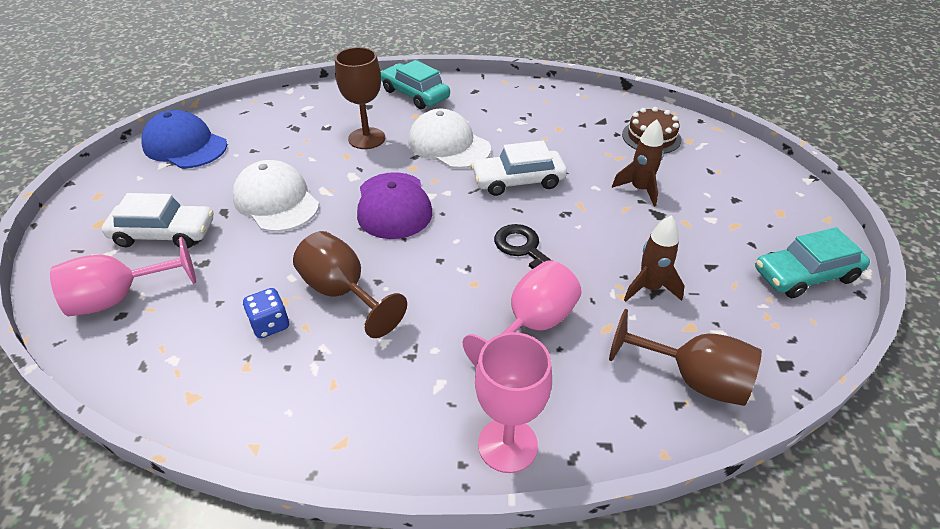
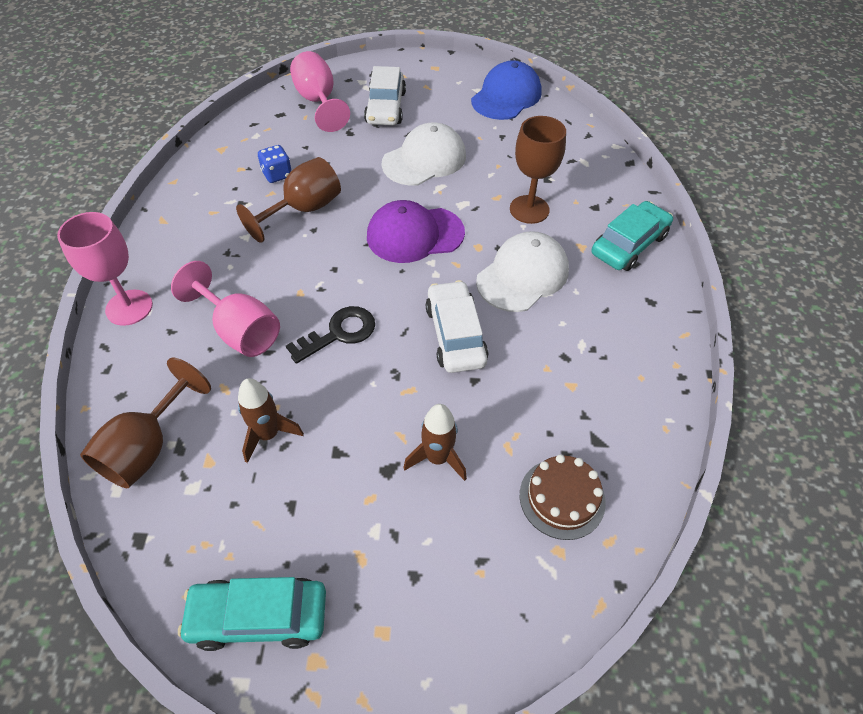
camera: 90 degrees right, 10 degrees up
(805, 275) = (259, 616): turquoise car -> turquoise car turned 75 degrees counterclockwise

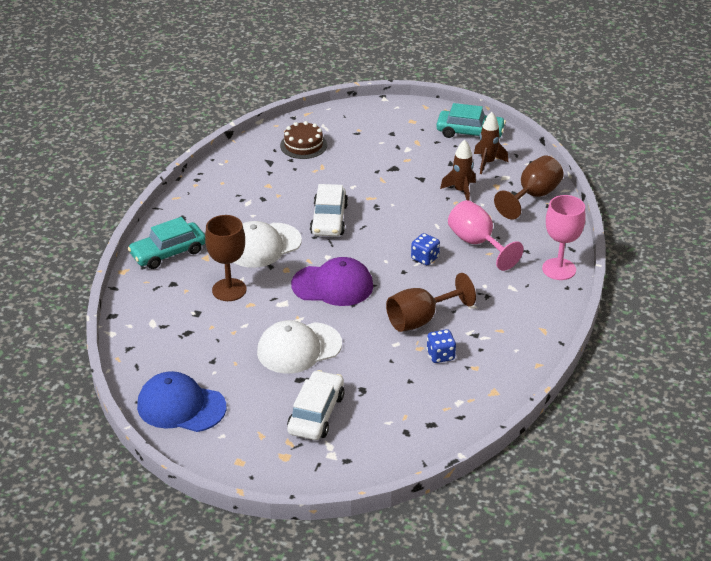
camera: 165 degrees left, 15 degrees down
(310, 293) = (425, 258): none -> blue dice
(318, 102) = (387, 433): pink goblet -> none
(339, 333) = (408, 232): black key -> none
(437, 458) = (364, 168): brown rocket -> brown rocket (487, 163)
(506, 96) = (181, 406): blue cap -> blue cap turned 60 degrees clockwise

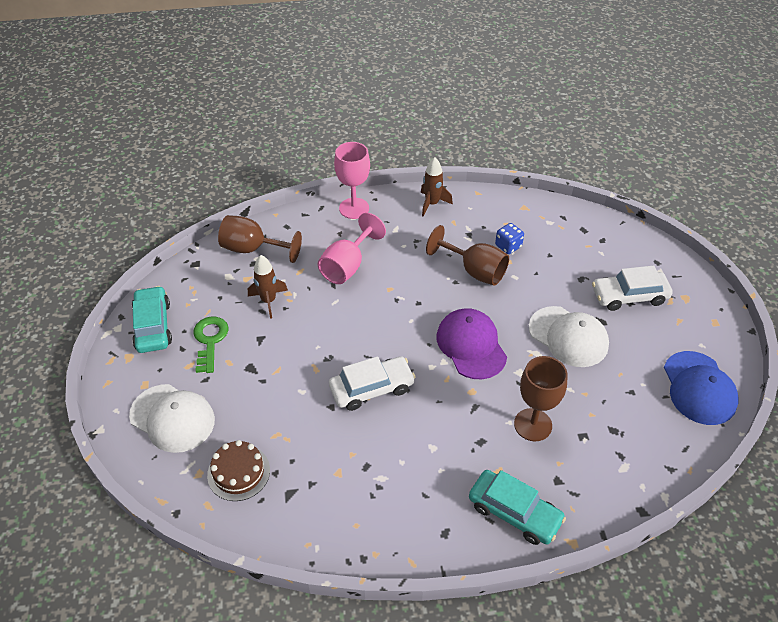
camera: 115 degrees left, 10 degrees up
(263, 245) = (448, 427): white cap -> white cap (172, 418)
(425, 258) = (390, 294): blue dice -> none
(435, 155) = (210, 340): none -> green key
(487, 163) = (208, 296): brown rocket -> brown rocket (432, 204)

